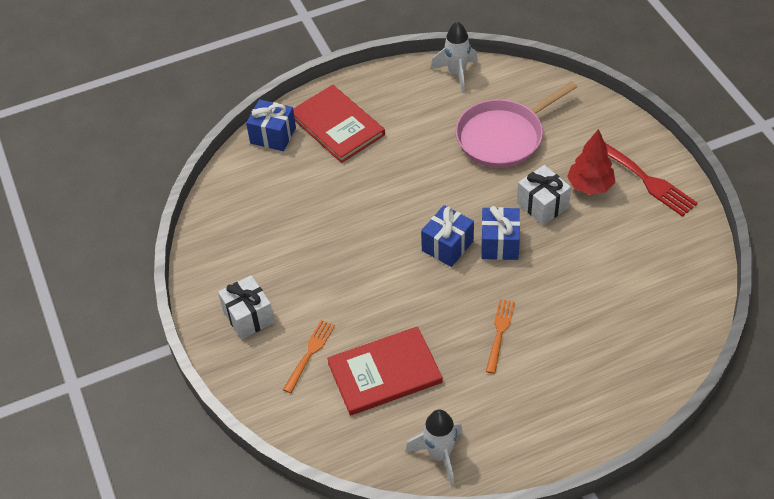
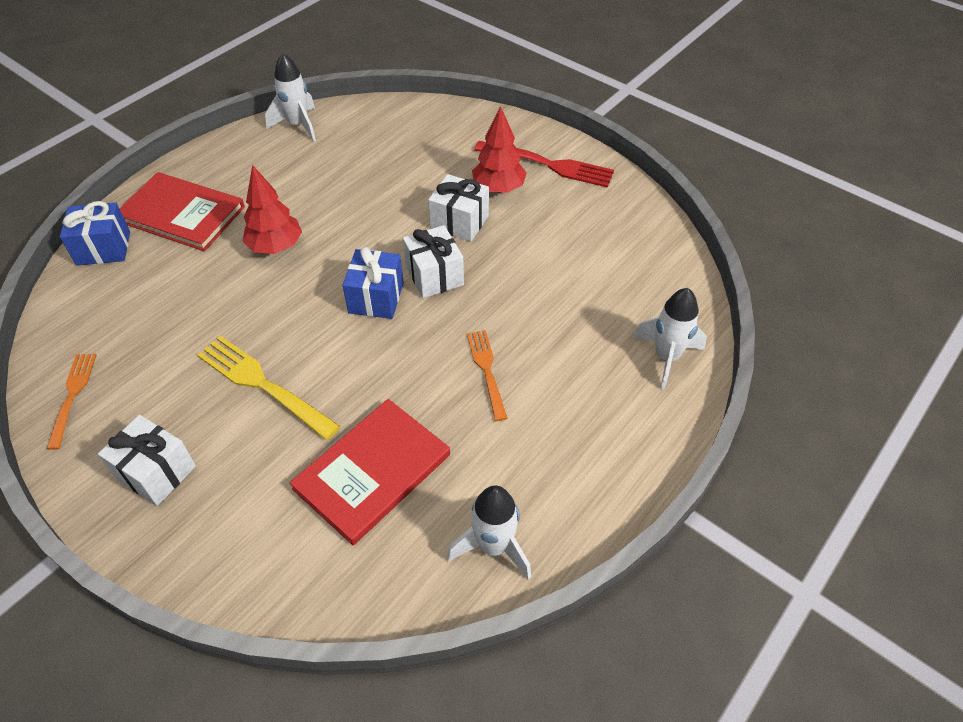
camera: 30 degrees left, 0 degrees up
(310, 353) = (262, 486): orange fork -> orange fork (72, 395)
(339, 282) = (263, 384): none -> yellow fork
(393, 177) = (276, 247): none -> red tree
(499, 244) = (434, 275): blue gift -> white gift
(503, 136) = (381, 169): pink pan -> none
(642, 376) = (666, 357): none -> white rocket

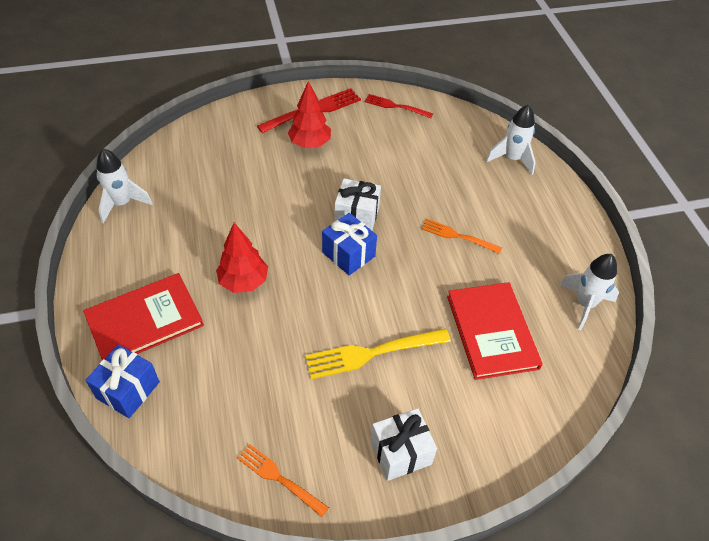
camera: 55 degrees left, 0 degrees up
(459, 222) = (321, 178): white gift -> none
(631, 217) = (395, 106): none -> red fork

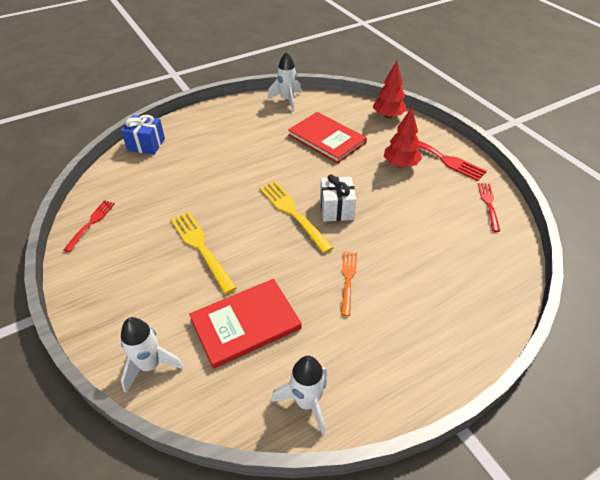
camera: 75 degrees right, 5 degrees down
(144, 320) = (198, 136): red book -> red book (326, 139)
(244, 281) = (244, 167): red tree -> red tree (388, 116)
(279, 478) = (91, 223): orange fork -> red fork
(348, 254) = (293, 213): blue gift -> yellow fork
(400, 452) = (116, 282): white gift -> none
(512, 159) = (483, 307): white rocket -> white rocket (150, 365)

